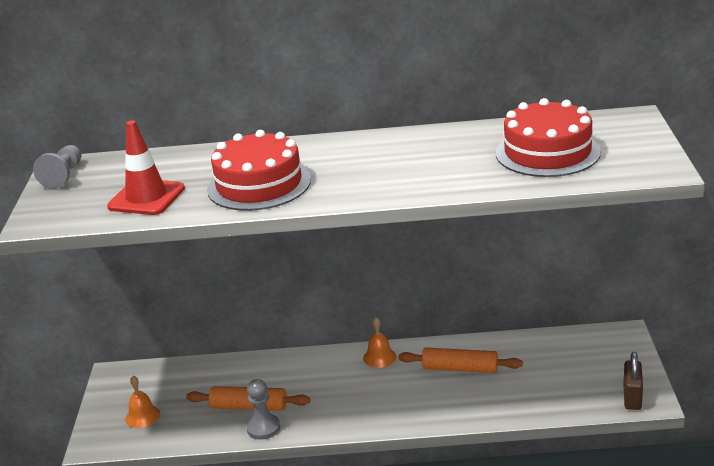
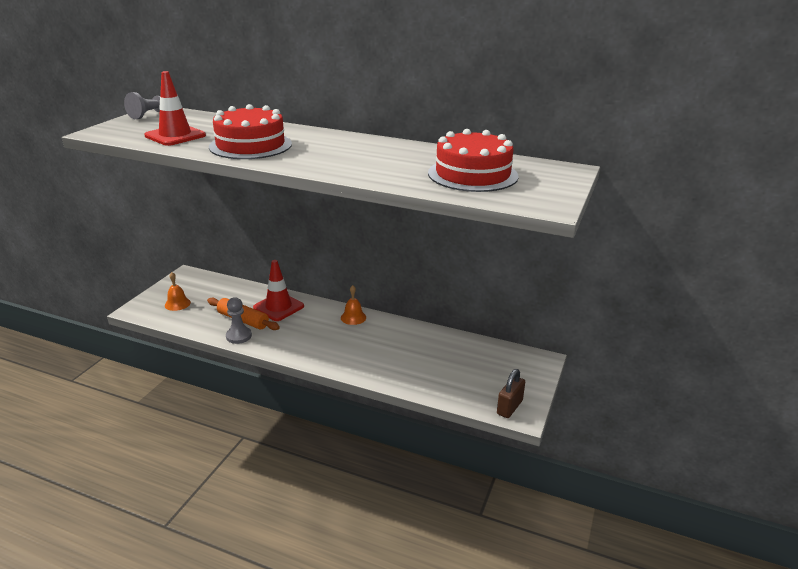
camera: 20 degrees right, 0 degrees up
(277, 375) = (278, 307): none -> red traffic cone
(460, 368) = (400, 343): orange rolling pin -> none

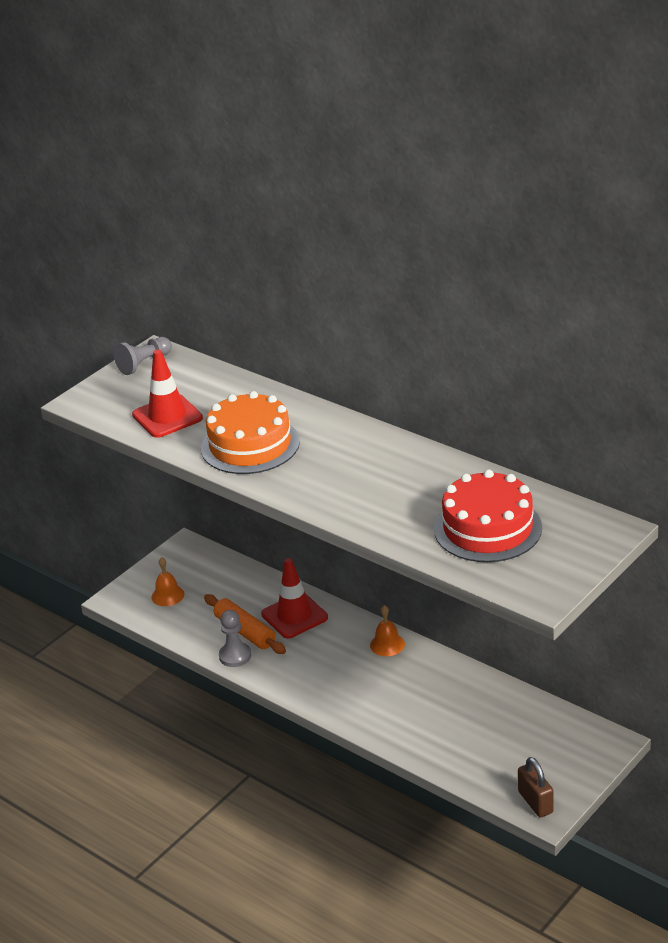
camera: 20 degrees right, 5 degrees up
(250, 145) = (250, 445): red cake -> orange cake
(509, 407) = (535, 802): brown padlock -> brown padlock turned 75 degrees counterclockwise

